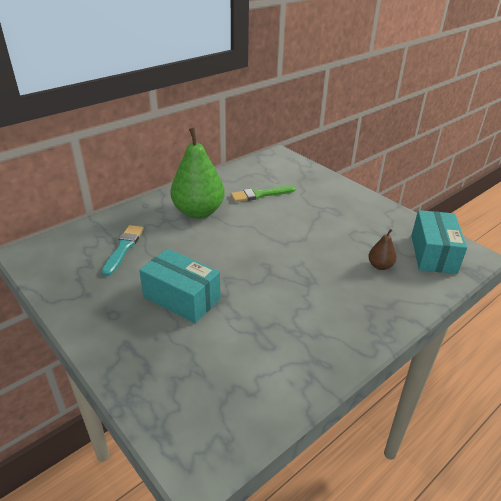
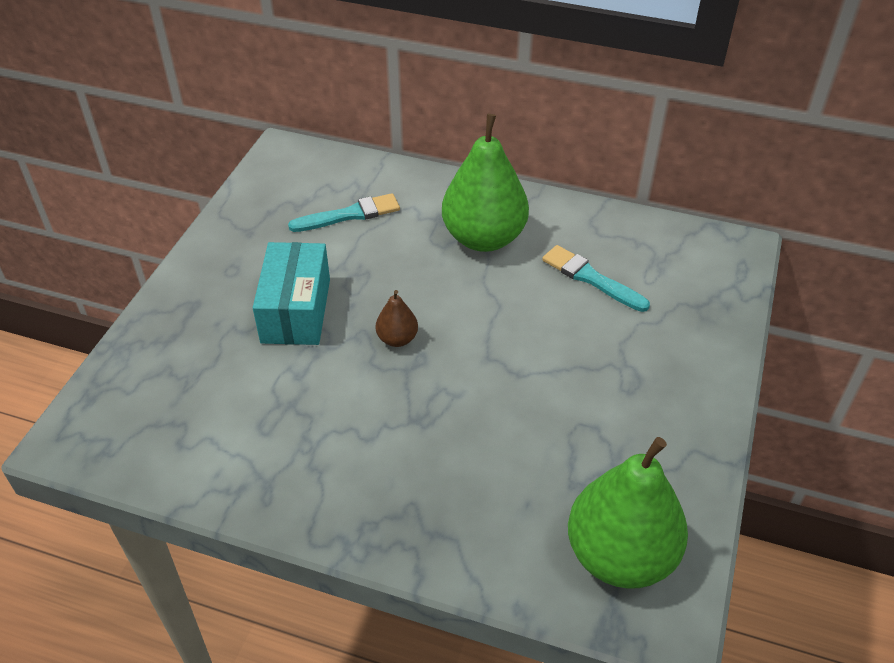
camera: 60 degrees right, 10 degrees up
(260, 194) = (591, 278): green brush -> turquoise brush
(380, 266) = (523, 490): brown pear -> brown pear (397, 339)
(433, 254) = (620, 555): turquoise box -> green pear

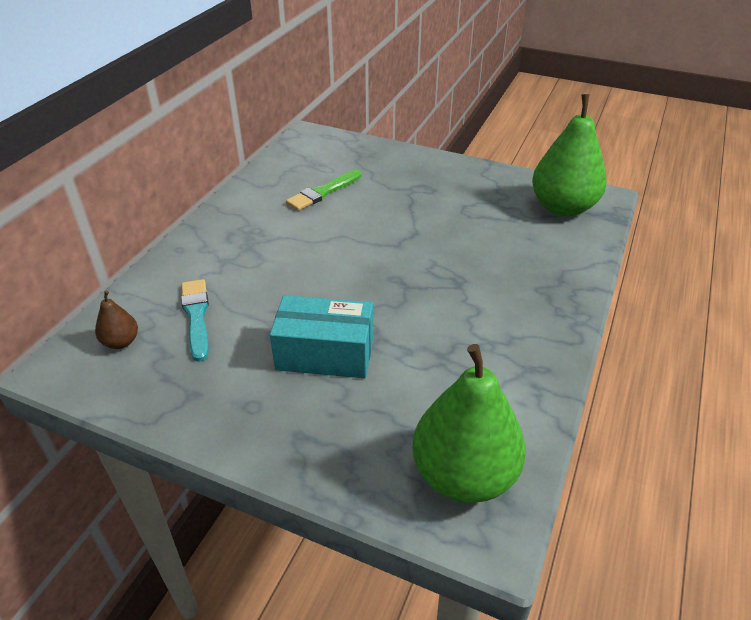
camera: 85 degrees left, 5 degrees down
(397, 339) = (372, 290): brown pear -> brown pear (121, 342)
(484, 238) = (261, 237): green pear -> green pear (464, 475)
(591, 278) = (323, 192): turquoise brush -> green brush

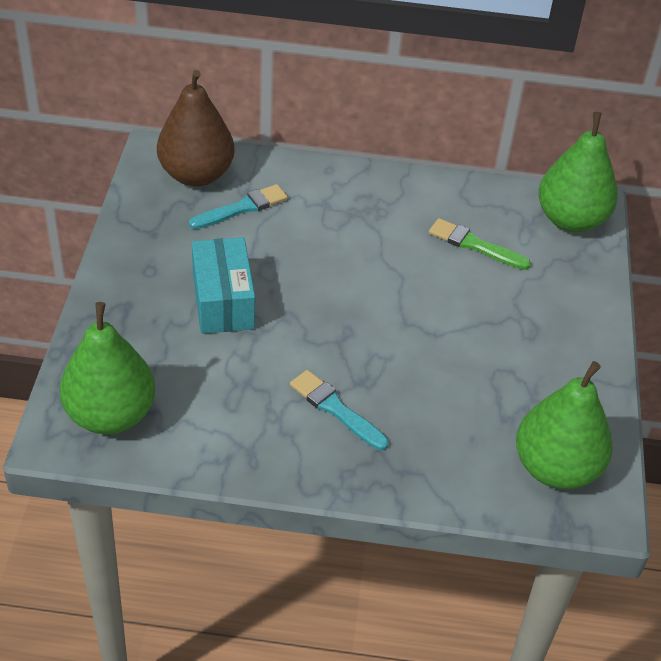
camera: 70 degrees right, 5 degrees up
(121, 342) = (196, 175): brown pear -> brown pear, size x2.23
(318, 146) = (571, 220): none -> green pear
(487, 304) = (336, 409): none -> turquoise brush

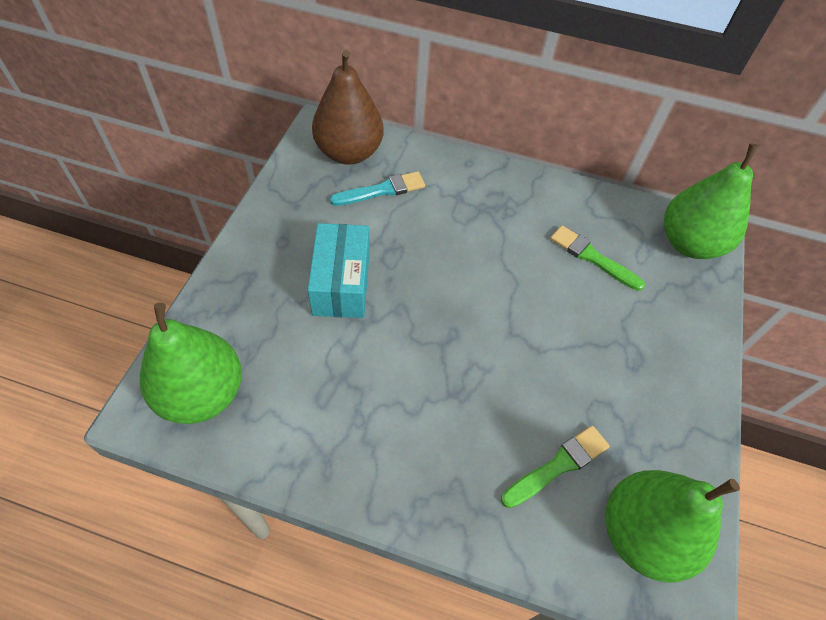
camera: 10 degrees right, 10 degrees up
(336, 409) = (423, 422): turquoise brush -> none
(470, 426) = (558, 465): none -> green brush

